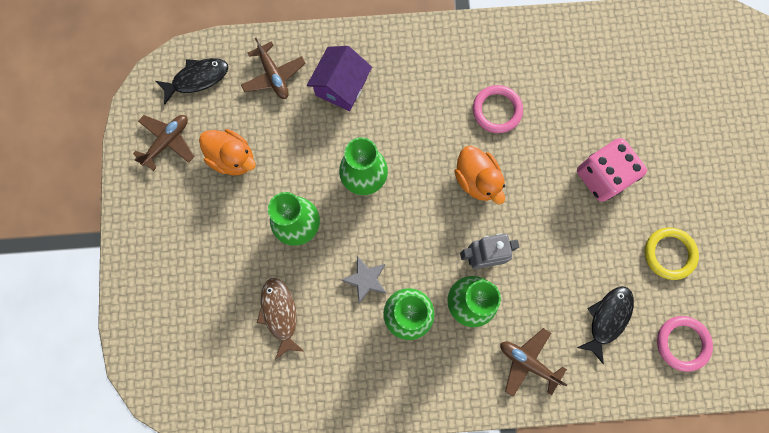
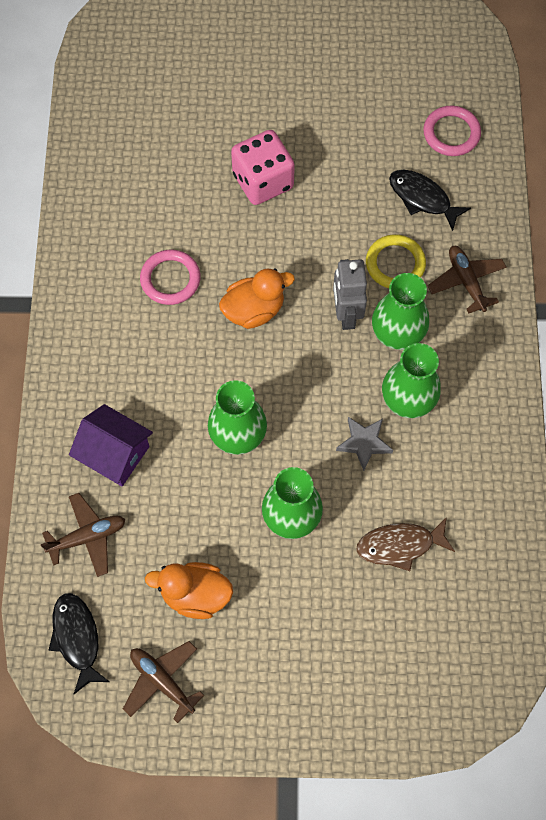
camera: 85 degrees left, 10 degrees down
(233, 158) = (195, 595): orange duck -> orange duck turned 120 degrees counterclockwise
(527, 362) = (466, 281): brown plane -> brown plane turned 120 degrees clockwise
(669, 254) = (356, 130): yellow ring -> yellow ring (395, 264)

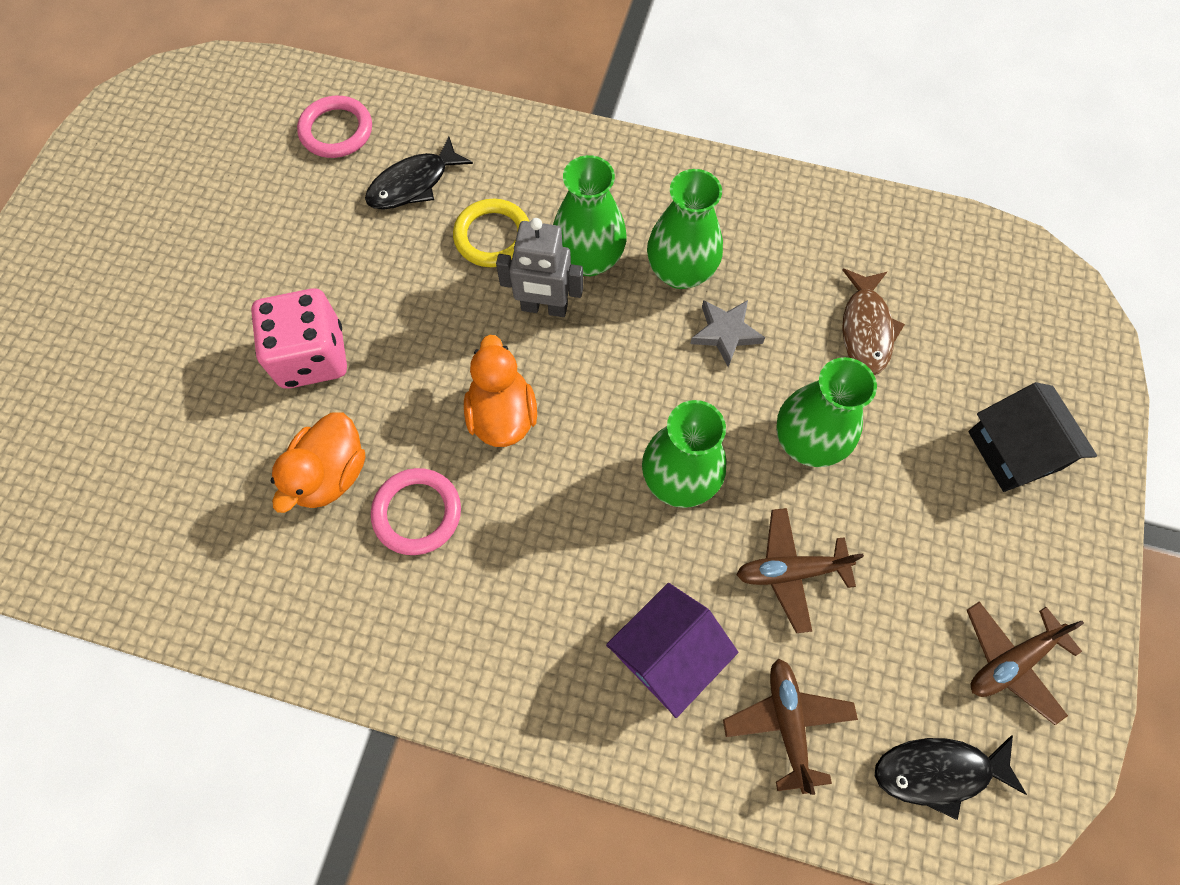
camera: 75 degrees left, 0 degrees up
(195, 595) = (895, 589): orange duck -> orange duck (331, 474)
(327, 670) = (1014, 450): none -> black house
(466, 281) = (543, 170): brown plane -> brown plane (790, 571)

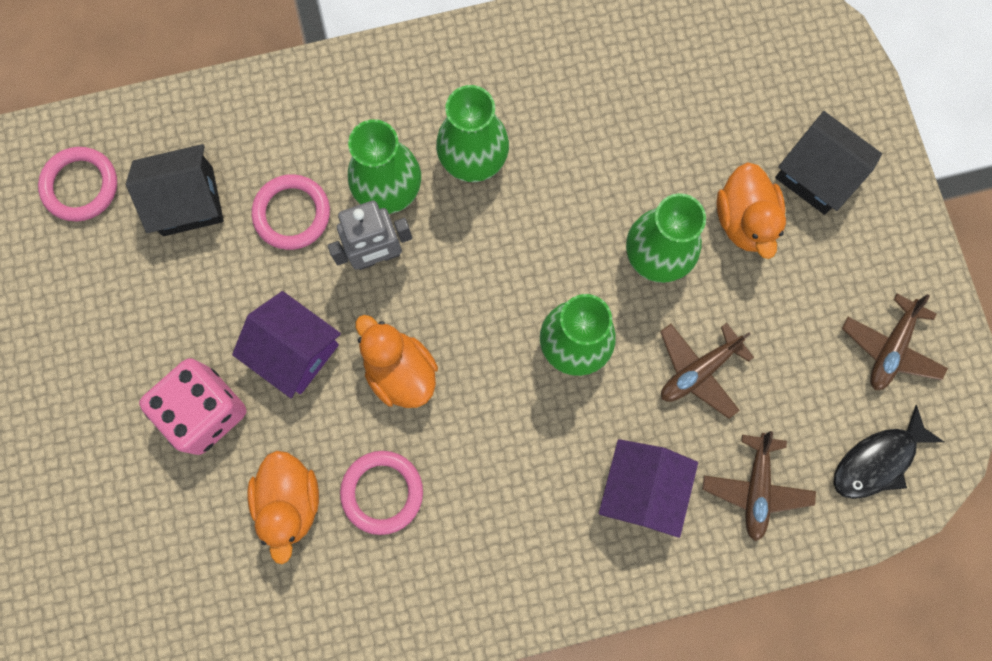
camera: 30 degrees left, 10 degrees up
(413, 184) = (188, 201): black fish -> black house
(421, 348) = (295, 351): none -> purple house
(493, 236) = (292, 214): yellow ring -> pink ring
(725, 333) = (541, 196): grey star -> none
(787, 723) = (756, 488): brown plane -> brown plane turned 135 degrees counterclockwise
(865, 329) = (652, 130): brown fish -> none
(915, 454) = (744, 220): none -> orange duck

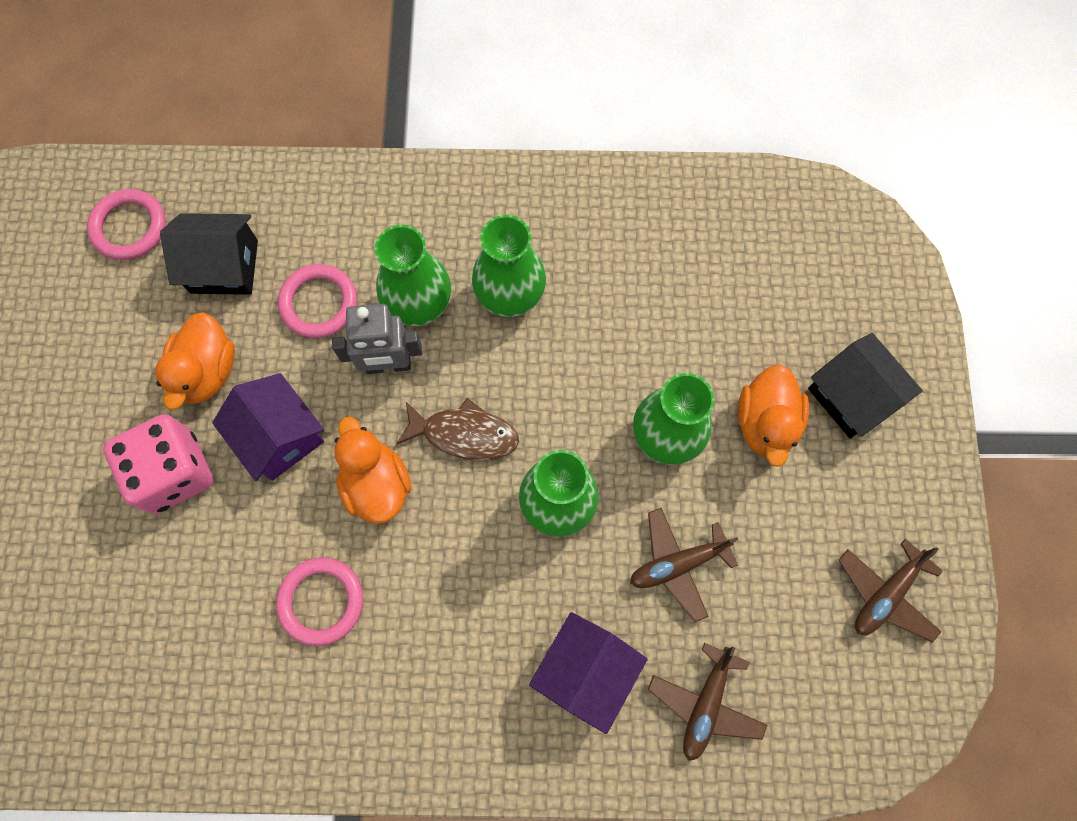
camera: 15 degrees right, 5 degrees down
(290, 502) = (227, 586): orange duck -> orange duck (207, 371)
(469, 303) = (464, 434): none -> brown fish
(877, 460) = (842, 710): black fish -> none

